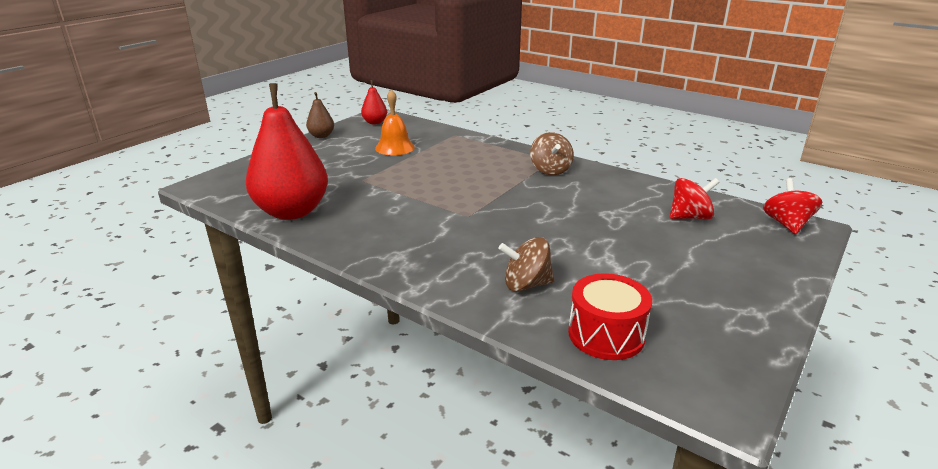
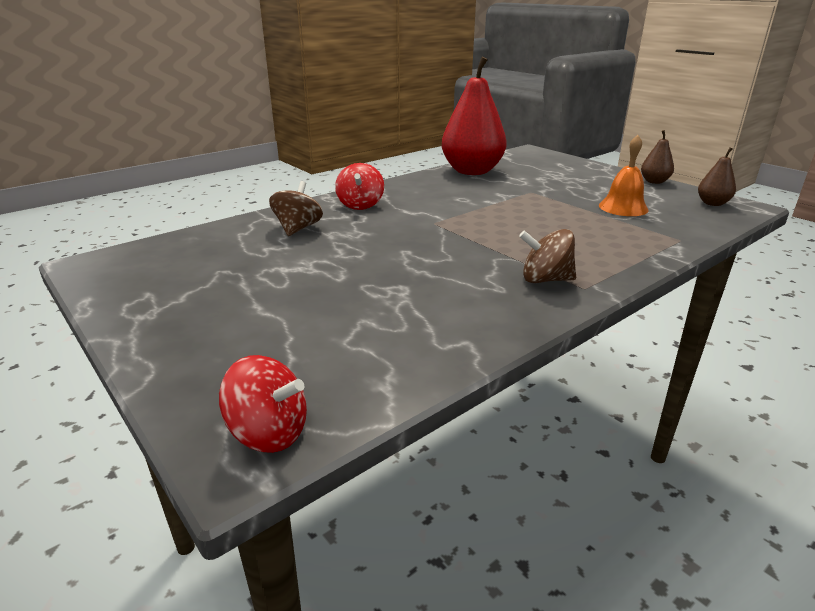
camera: 105 degrees right, 0 degrees up
(375, 122) = (712, 203): red pear -> brown pear
(606, 334) = (206, 243): red drum -> none
(690, 217) = (354, 344): red spinning top -> red spinning top (360, 205)

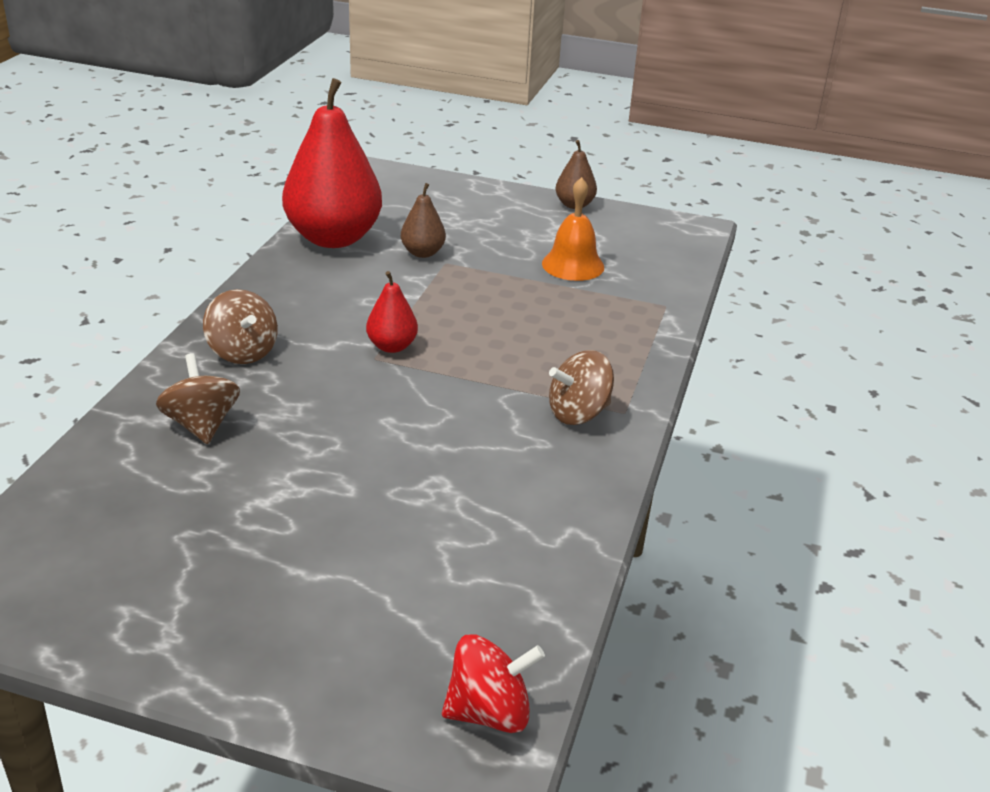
camera: 35 degrees left, 5 degrees up
(360, 205) = (242, 352): red spinning top -> brown spinning top
(450, 220) = (392, 346): none -> red pear
(712, 203) = (659, 232): brown pear -> brown pear (423, 253)

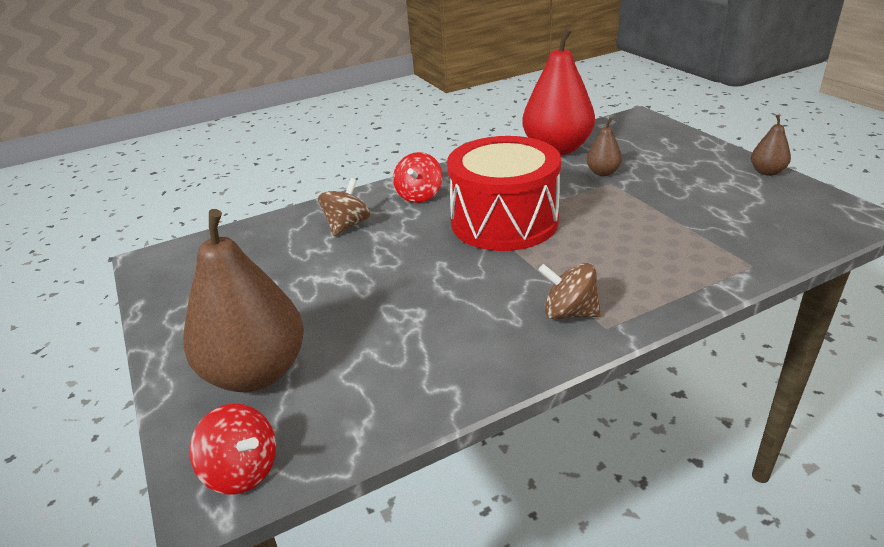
camera: 50 degrees right, 0 degrees up
(242, 352) = (419, 195): brown spinning top -> red spinning top
(356, 629) = (256, 373): none -> brown pear
(392, 346) = (504, 221): red pear -> red drum
(573, 265) = (707, 212): orange bell -> none

